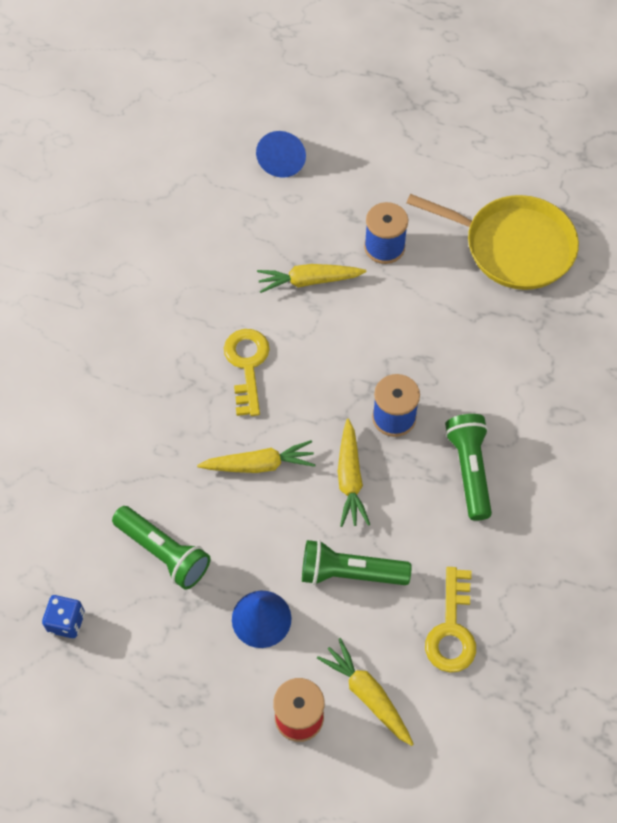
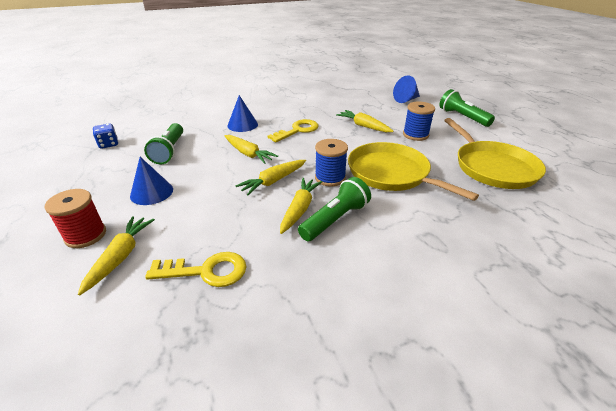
camera: 50 degrees right, 25 degrees down
(163, 420) = (242, 125): none -> blue cone
(350, 573) = (211, 208): green flashlight -> green flashlight (462, 117)
(425, 489) = (300, 209): none -> yellow carrot
(439, 351) = (391, 174): none -> yellow pan
(451, 629) = (206, 271): yellow key -> yellow key turned 150 degrees counterclockwise

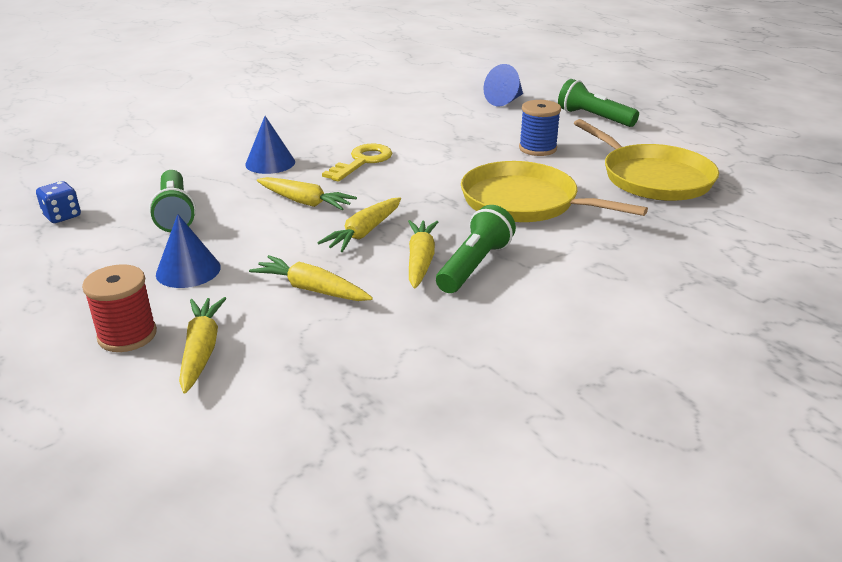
camera: 15 degrees left, 5 degrees down
(206, 271) = (334, 346): yellow key -> none
(330, 178) = (443, 218): blue spool -> none
(364, 126) = (459, 145): yellow carrot -> yellow carrot (311, 289)

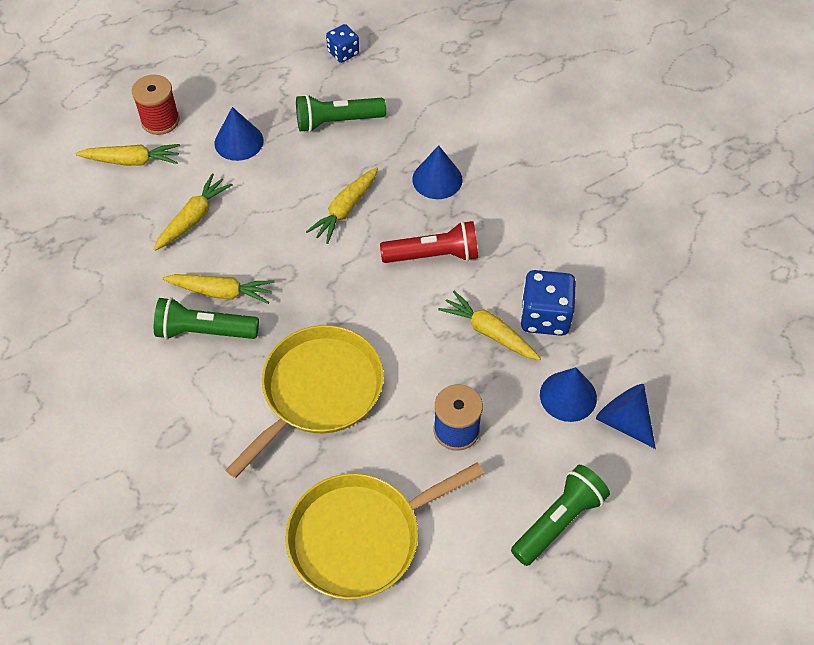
camera: 95 degrees right, 25 degrees up
(362, 161) = (433, 255): yellow key -> red flashlight
(364, 232) = (278, 253): yellow carrot -> yellow carrot (489, 332)
(421, 122) = (545, 316): none -> blue dice
(474, 265) = (204, 331): green flashlight -> green flashlight turned 150 degrees clockwise
(491, 115) = (568, 396): none -> blue cone

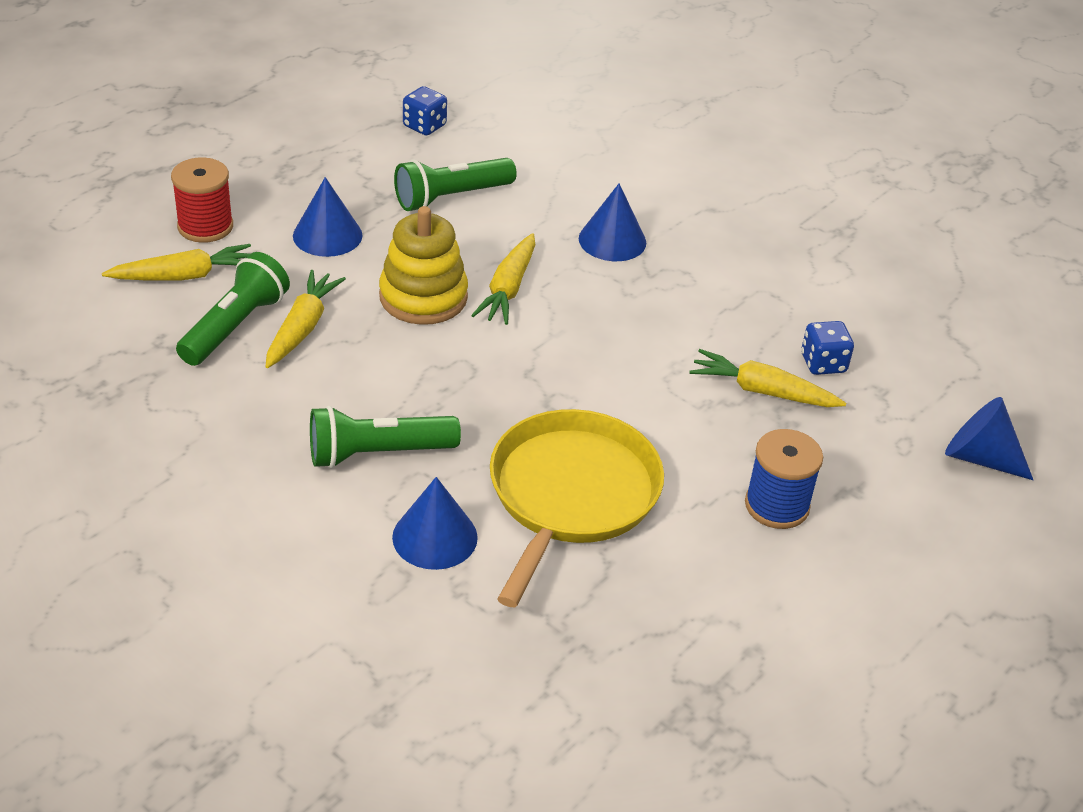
camera: 20 degrees left, 15 degrees down
(221, 292) = (381, 405): yellow carrot -> none
(283, 206) = (423, 297): none -> yellow stacking toy
(361, 537) = (713, 654): yellow pan -> none
(433, 255) = (648, 321): red flashlight -> none
(545, 316) = (823, 363): blue dice -> blue dice, size x0.61
(559, 521) = (960, 582): green flashlight -> green flashlight (235, 326)
(568, 396) = (897, 443): blue cone -> blue cone (435, 537)

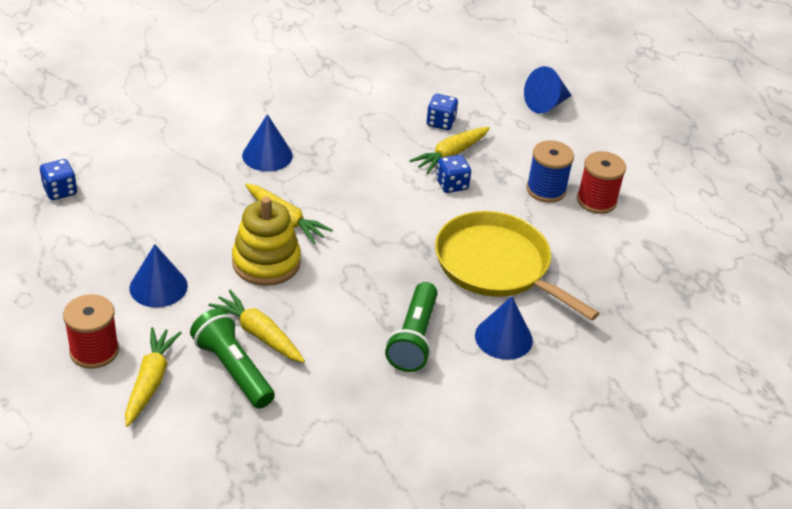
camera: 65 degrees left, 0 degrees up
(451, 197) = (161, 209): green flashlight -> none
(700, 409) = (452, 185): none -> blue dice
(802, 567) = (596, 201): none -> red spool

